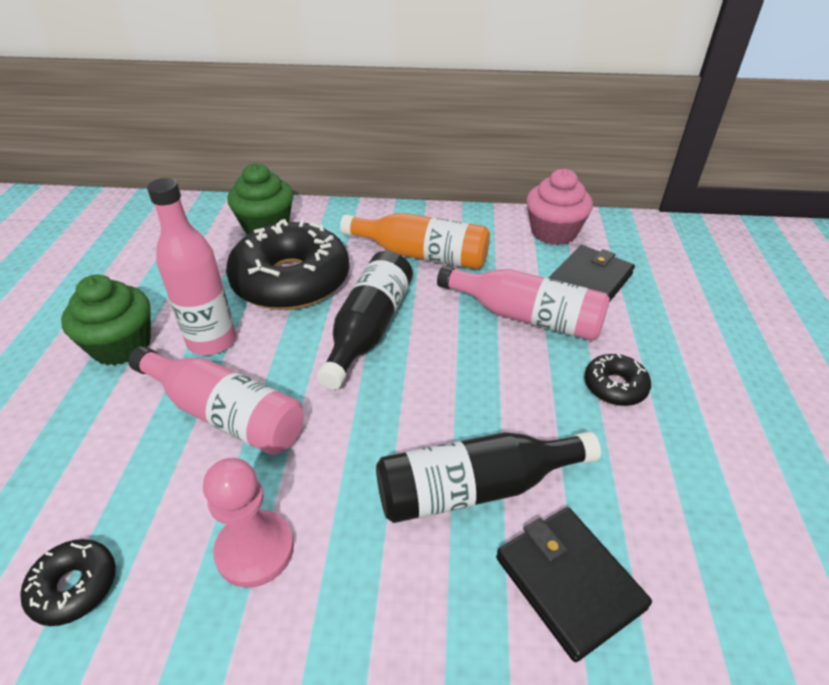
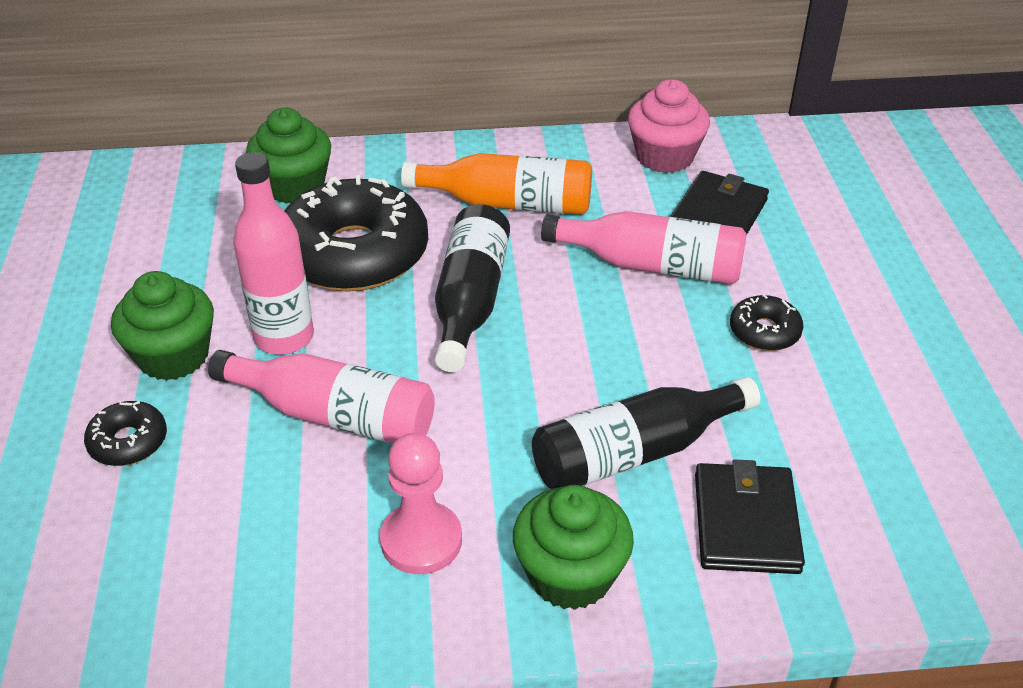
camera: 10 degrees left, 0 degrees up
(74, 587) = (244, 599): black donut -> black donut (128, 442)
(383, 613) = (570, 575): none -> green cupcake
(569, 582) = (746, 523): black wallet -> black wallet turned 45 degrees clockwise

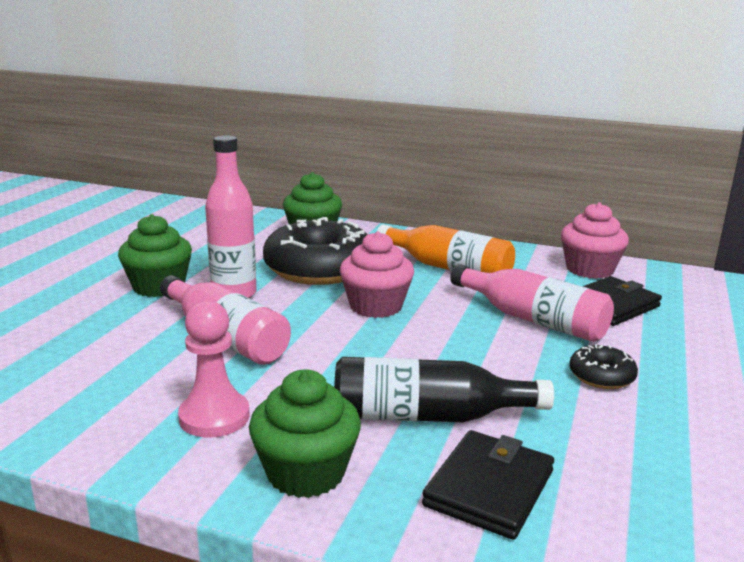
camera: 25 degrees right, 20 degrees down
(128, 442) = (88, 316): black donut -> none
(470, 301) = (376, 306): black bottle -> pink cupcake

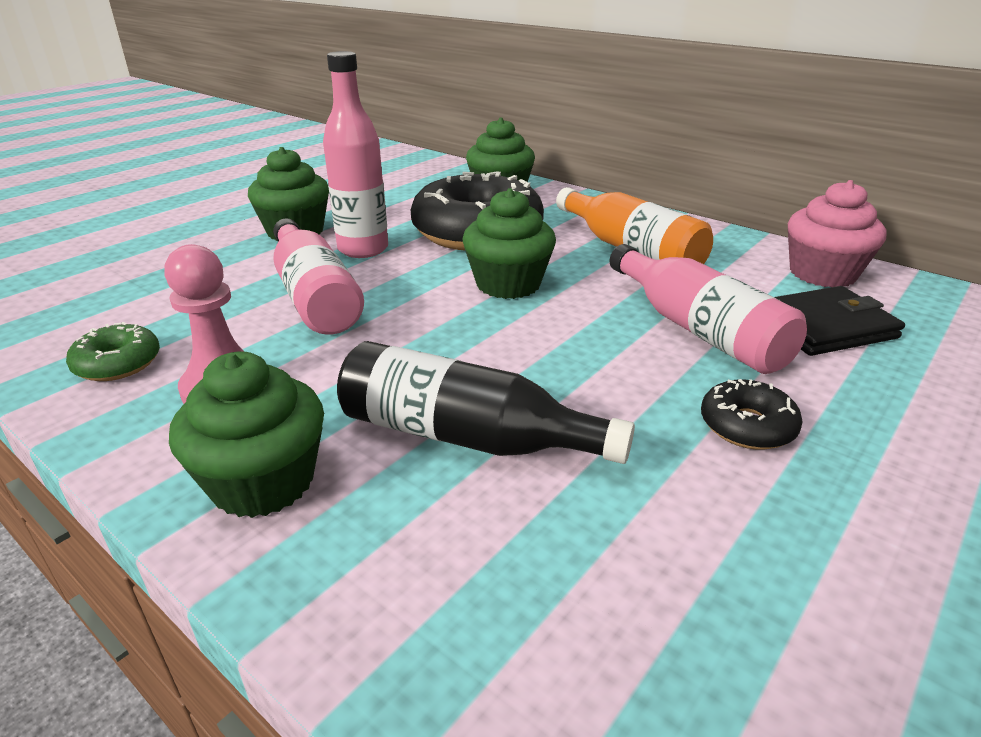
camera: 20 degrees right, 10 degrees up
(101, 415) = (118, 363): none -> green donut
(376, 306) = (508, 284): pink cupcake -> green cupcake
(489, 488) = (471, 562): black wallet -> none

